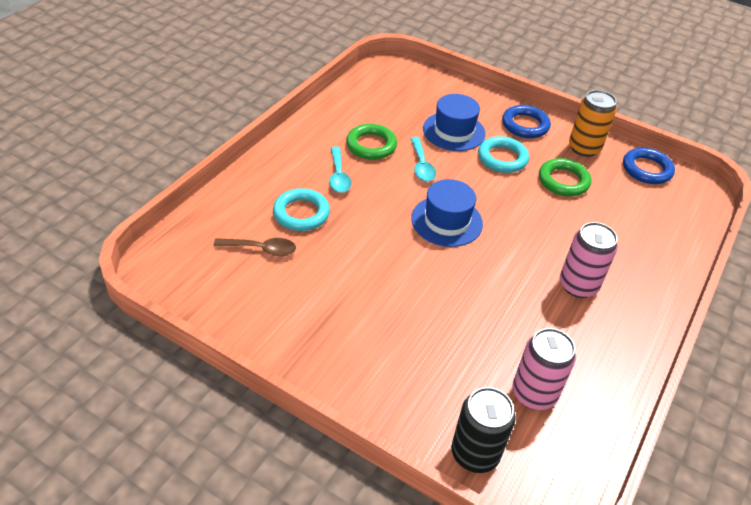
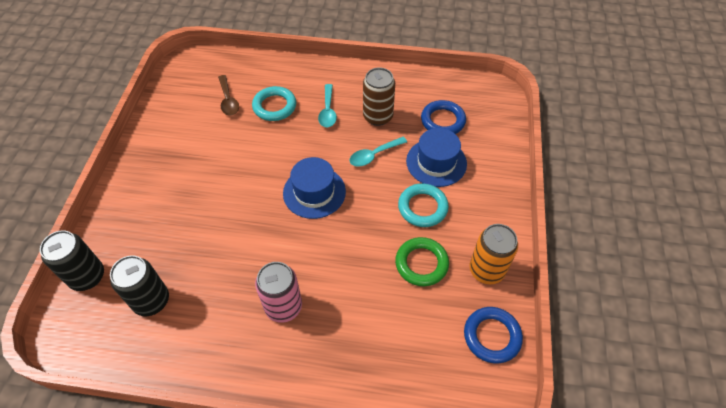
camera: 70 degrees right, 10 degrees up
(338, 176) = (328, 111): turquoise spoon -> turquoise spoon turned 60 degrees counterclockwise
(371, 145) = (378, 116): green ring -> brown can
(525, 125) = (487, 212): blue ring -> blue ring (442, 121)
(534, 393) = (151, 301): pink can -> black can

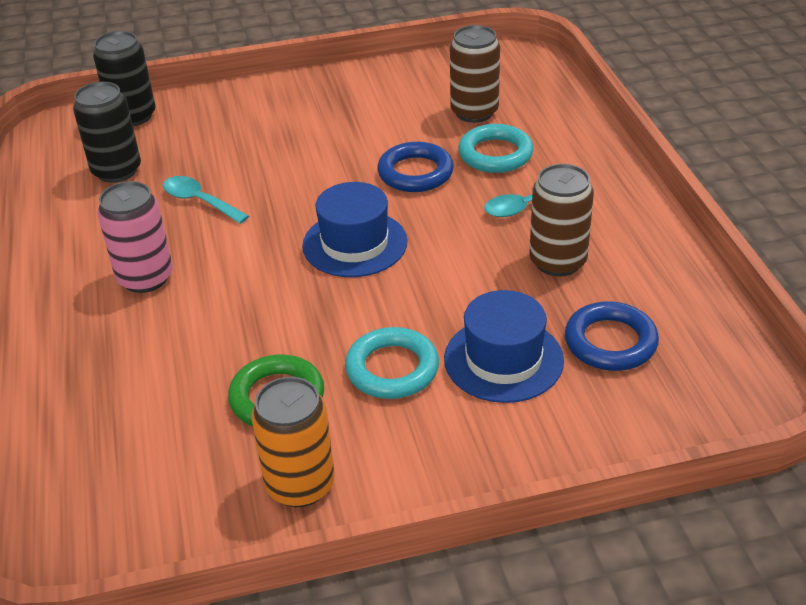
camera: 70 degrees right, 15 degrees down
(228, 100) = (474, 112): brown spoon -> brown can
(374, 155) = (468, 282): turquoise spoon -> turquoise spoon (199, 201)
(492, 336) = (169, 523): blue ring -> blue ring (415, 173)

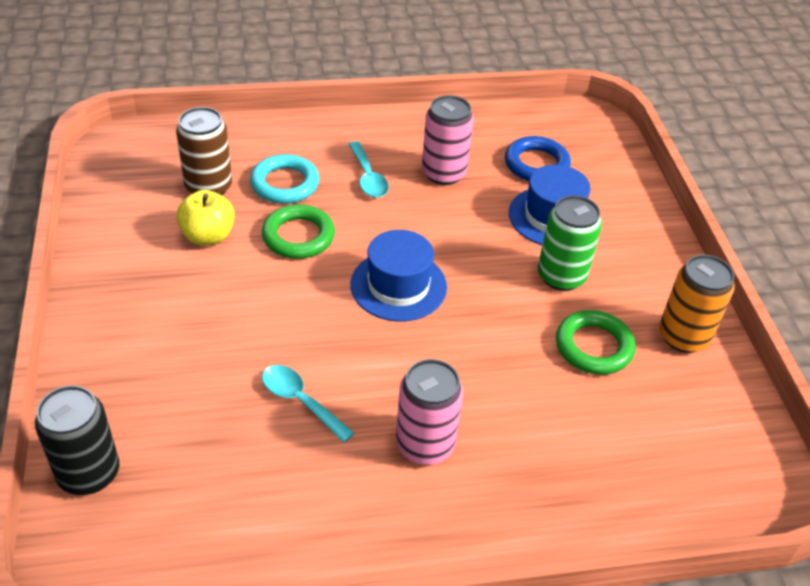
camera: 90 degrees left, 5 degrees up
(117, 171) = (214, 483): black can -> none
(199, 201) = (300, 401): turquoise spoon -> turquoise spoon turned 90 degrees clockwise
(392, 369) = (561, 276): turquoise ring -> green can
(402, 123) = (208, 236): none -> yellow apple
(415, 173) = (298, 236): blue ring -> green ring
(557, 262) = (443, 173): brown can -> pink can

